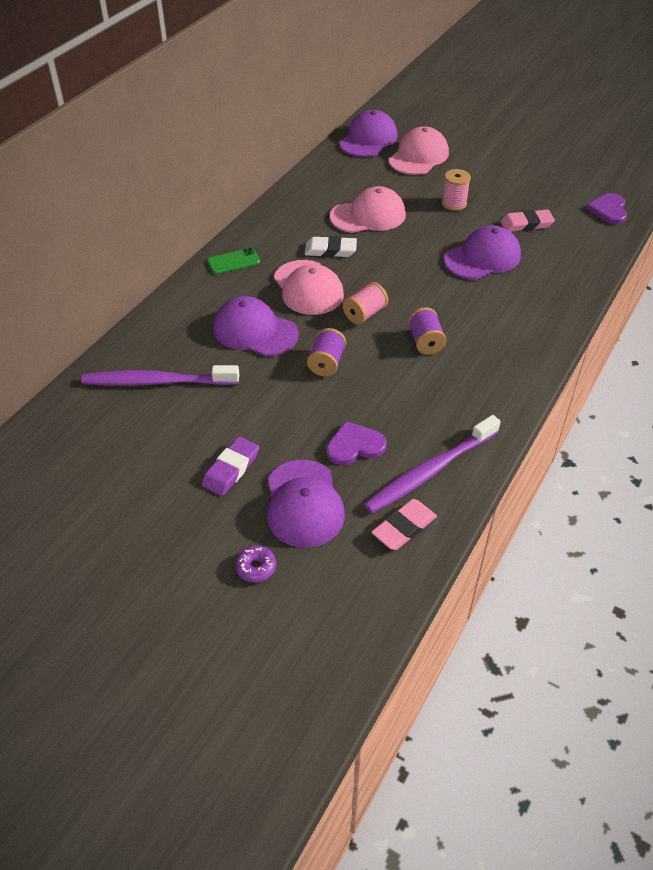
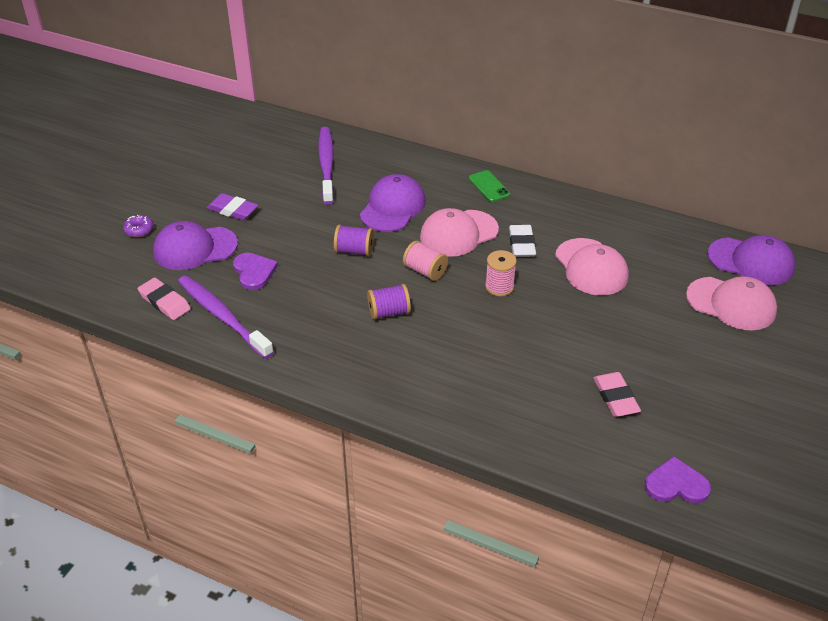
camera: 85 degrees right, 5 degrees down
(454, 203) = (638, 334): pink spool -> pink spool (499, 287)
(482, 258) = (537, 356): purple cap -> none

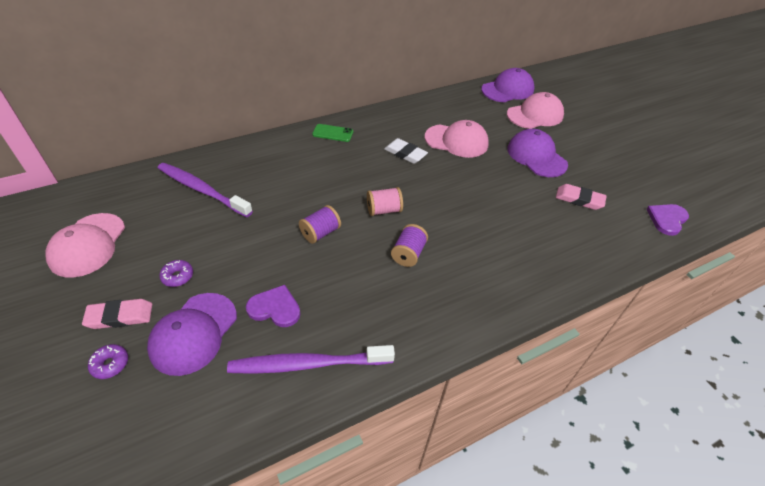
camera: 55 degrees left, 5 degrees up
(164, 302) = (240, 401): pink eraser -> pink eraser (120, 316)
(233, 210) = (178, 276): purple eraser -> purple donut
(393, 207) = (297, 186): purple cap -> purple cap (536, 156)
(458, 233) = (363, 173): pink cap -> pink cap (88, 245)
(499, 287) = (436, 186): pink spool -> none

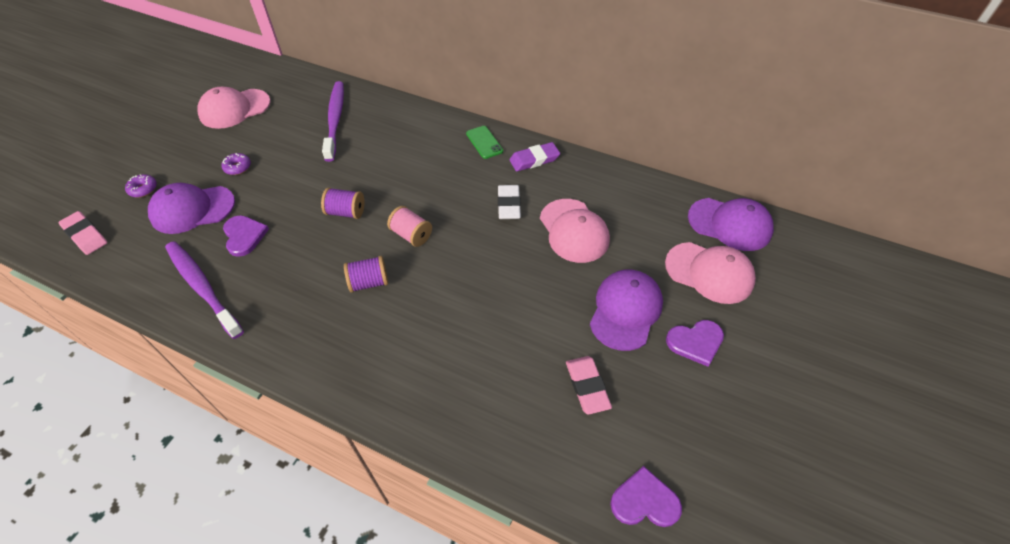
camera: 55 degrees right, 5 degrees up
(120, 316) = (184, 166): pink eraser -> pink eraser (85, 235)
(376, 123) = (534, 159): none -> purple eraser
(578, 146) = (695, 342): none -> purple heart

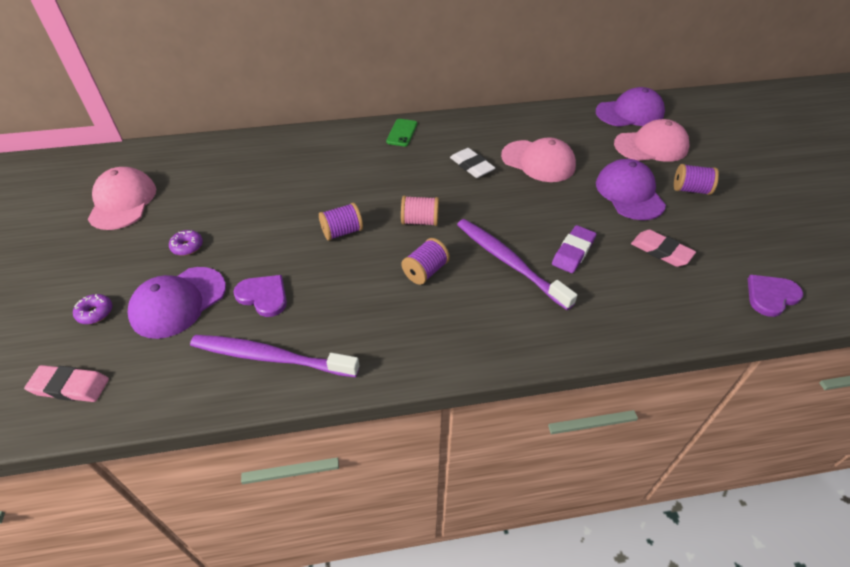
camera: 35 degrees left, 5 degrees down
(234, 109) = (122, 202): pink cap -> pink cap turned 150 degrees clockwise
(335, 119) = (245, 169): purple toothbrush -> purple toothbrush (509, 262)
(484, 142) = (402, 133): green phone -> green phone turned 75 degrees clockwise
(534, 159) = (455, 128): purple eraser -> purple eraser (573, 252)
(695, 342) = (690, 190): purple heart -> purple spool

